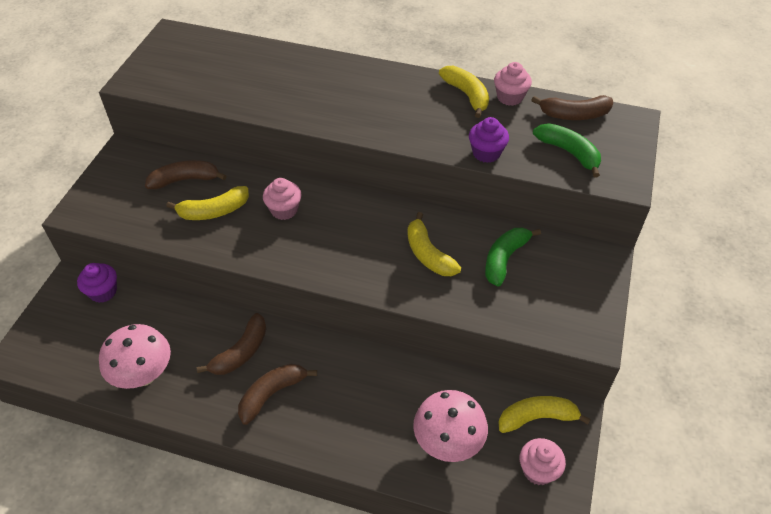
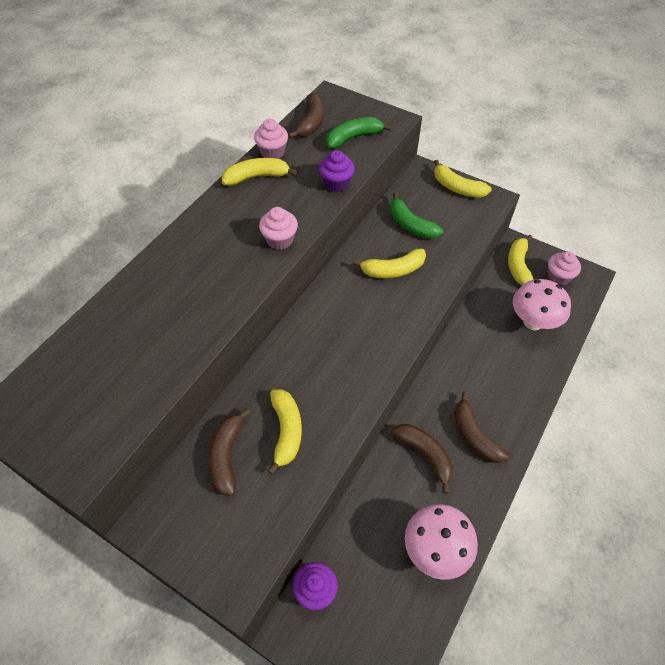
camera: 75 degrees left, 5 degrees up
(284, 210) = (306, 367): pink cupcake -> pink cupcake (280, 240)
(593, 296) = (457, 188): none -> yellow banana

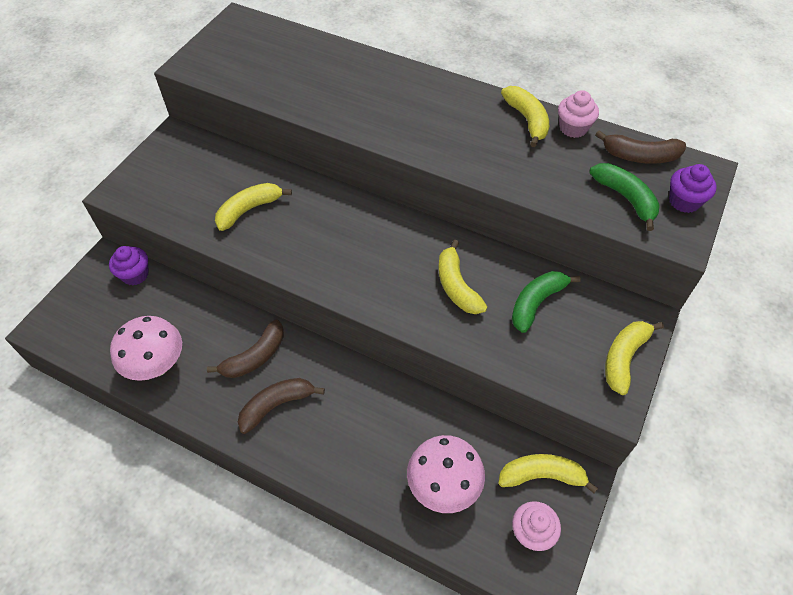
camera: 85 degrees right, 0 degrees up
(227, 456) = (227, 173): brown banana -> none
(280, 240) = (435, 148): pink cupcake -> none
(286, 431) = (249, 210): yellow banana -> yellow banana turned 150 degrees clockwise
(336, 183) = (535, 187): purple cupcake -> purple cupcake (684, 201)

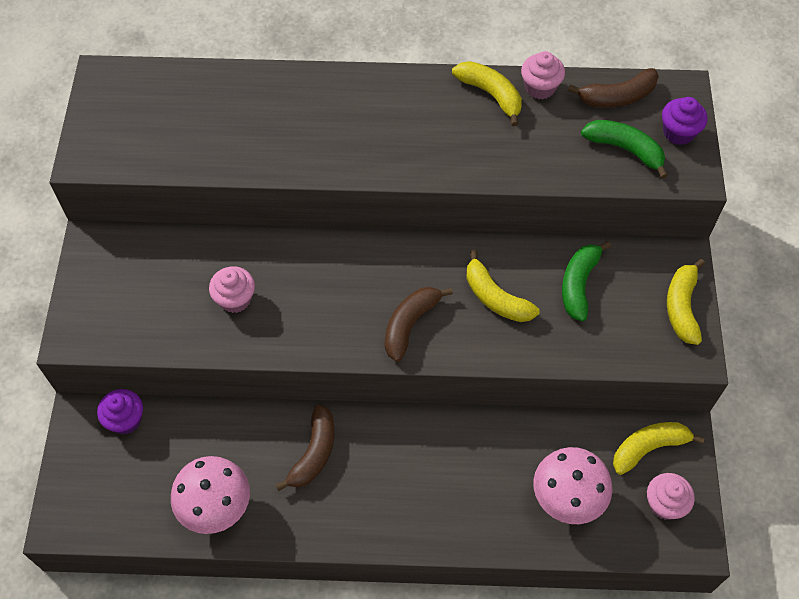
camera: 25 degrees left, 5 degrees up
(249, 210) = (235, 299): yellow banana -> pink cupcake
(276, 405) = (366, 493): brown banana -> brown banana (410, 324)

